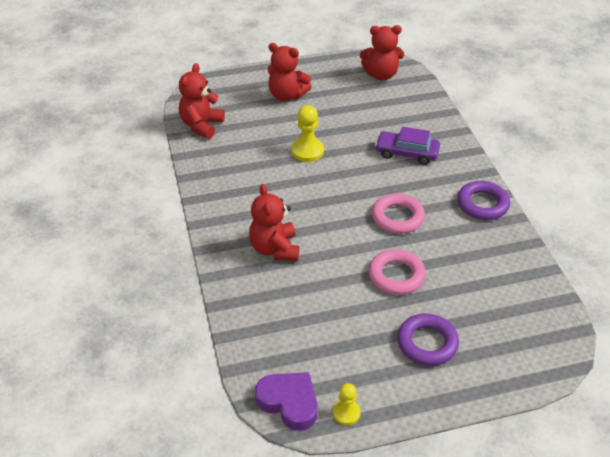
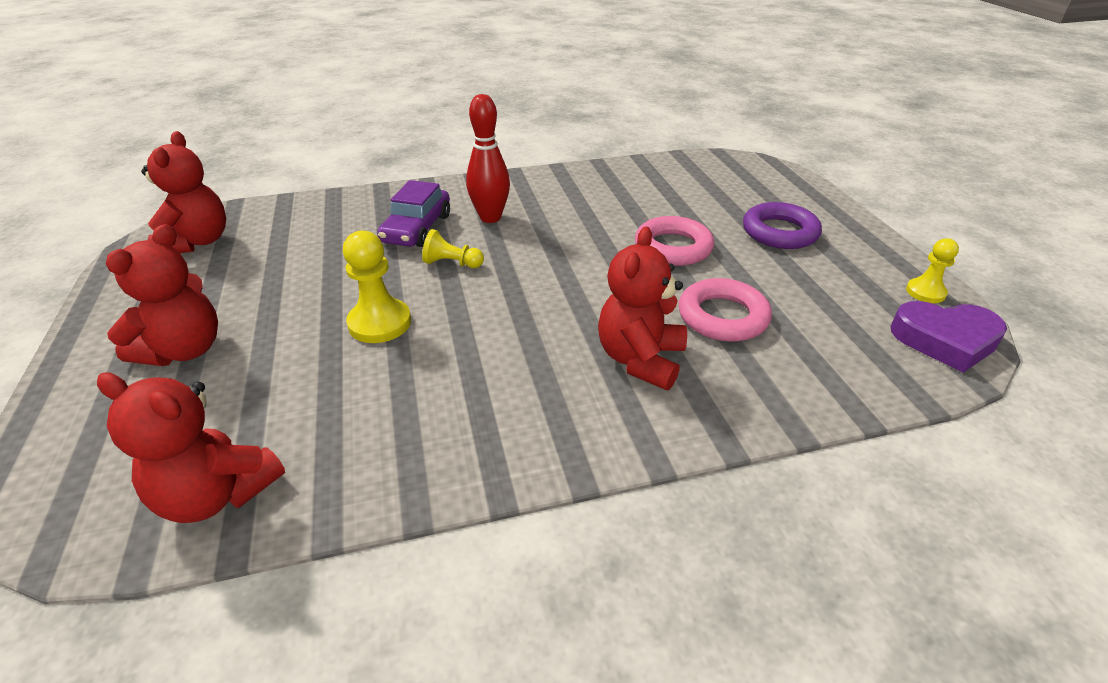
camera: 90 degrees left, 5 degrees down
(275, 249) = (640, 359): red teddy bear -> red teddy bear turned 120 degrees clockwise
(289, 402) = (945, 340): purple heart -> purple heart turned 120 degrees counterclockwise
(367, 171) = (452, 263): none -> yellow pawn
(397, 217) = (558, 242): pink ring -> pink ring (722, 317)
(426, 184) = (490, 218): none -> red bowling pin
(482, 204) = (533, 184): purple ring -> none

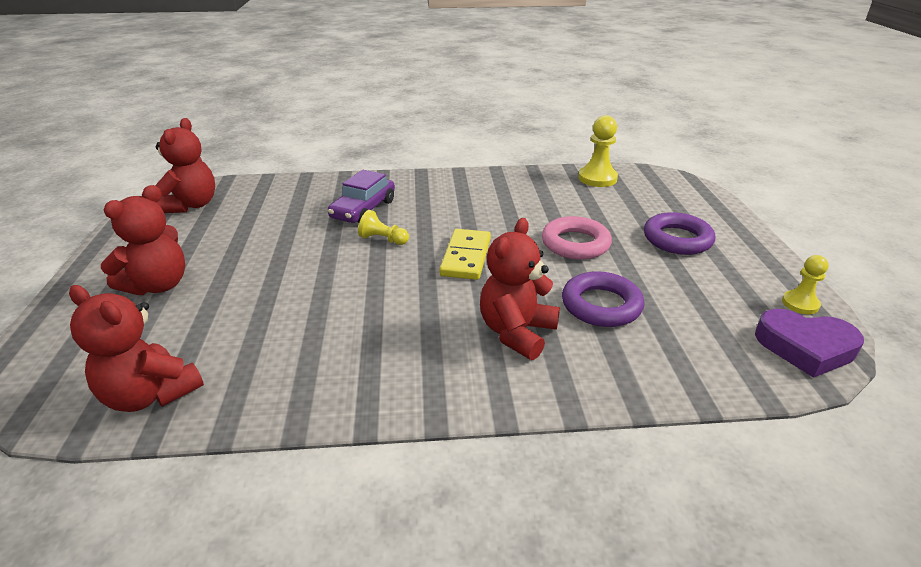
camera: 10 degrees right, 5 degrees down
(380, 323) = (311, 280): yellow pawn -> yellow pawn (597, 178)
(490, 218) = (426, 206): red bowling pin -> none
(555, 275) = (466, 257): none -> yellow domino
(722, 317) = (601, 305): pink ring -> purple ring

